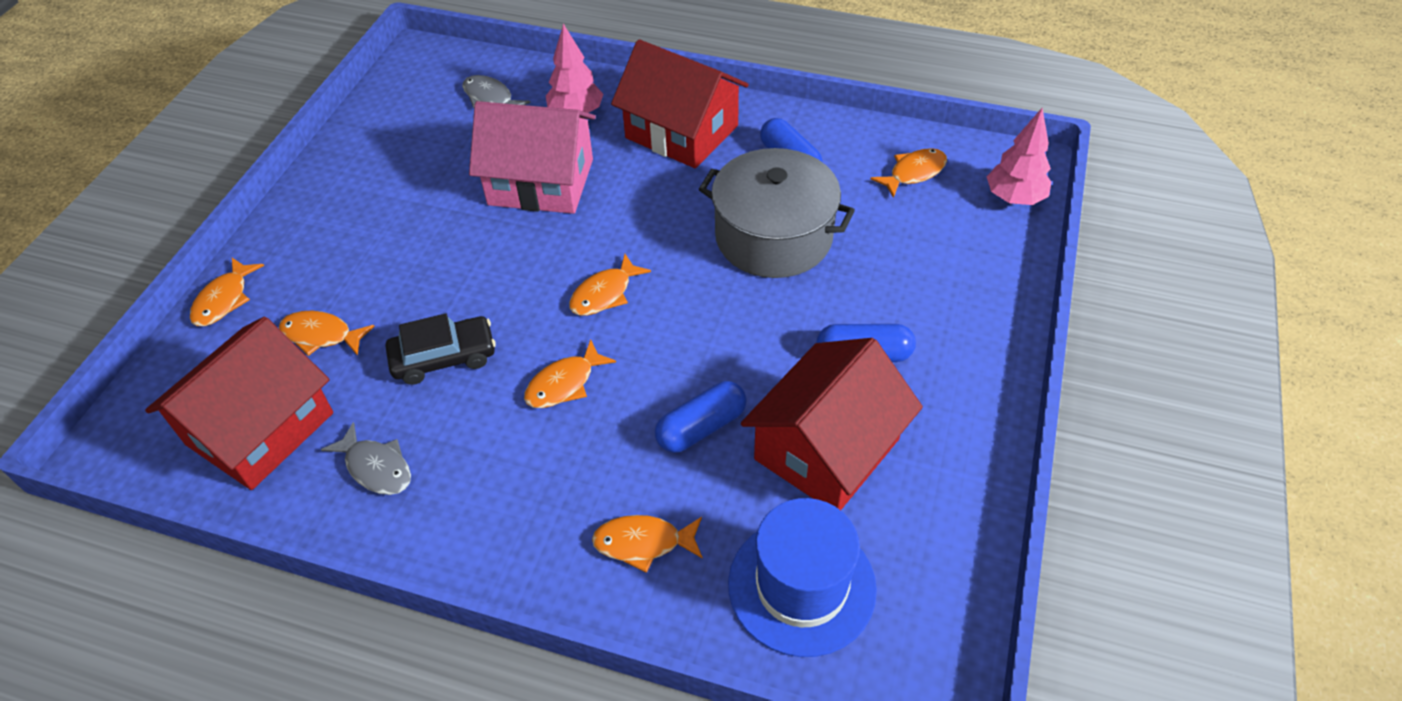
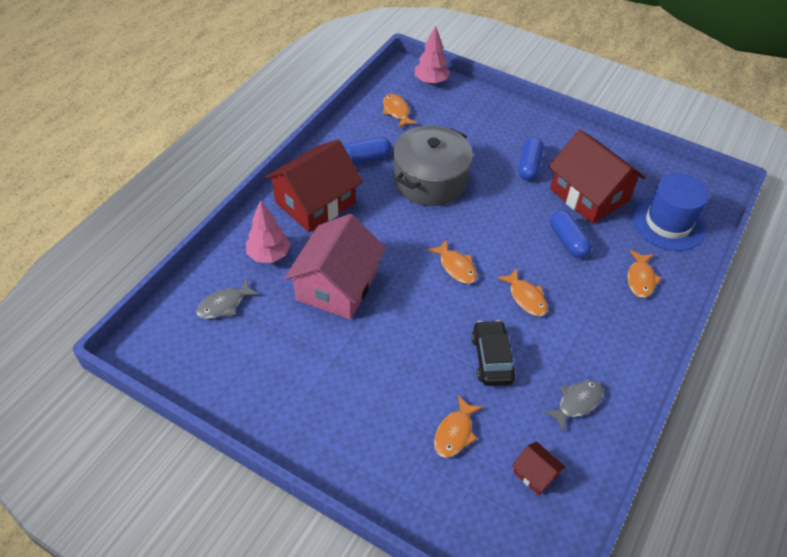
camera: 80 degrees left, 0 degrees up
(224, 300) = (400, 503): orange fish -> none
(260, 429) = (535, 474): red house -> red house, size x0.43

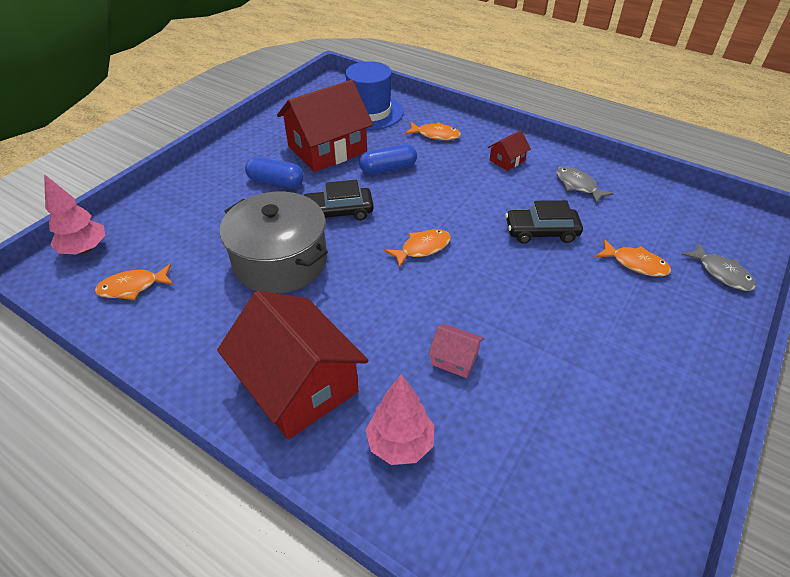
camera: 85 degrees left, 5 degrees down
(224, 305) = (500, 503): grey fish -> grey fish (721, 273)
(337, 285) = (454, 358): pink house -> pink house, size x0.43
(365, 158) = (220, 324): blue capsule -> none
(495, 209) = (338, 212): none -> black car
(526, 297) = (462, 202): orange fish -> none
(535, 474) = (658, 216): red house -> red house (507, 160)

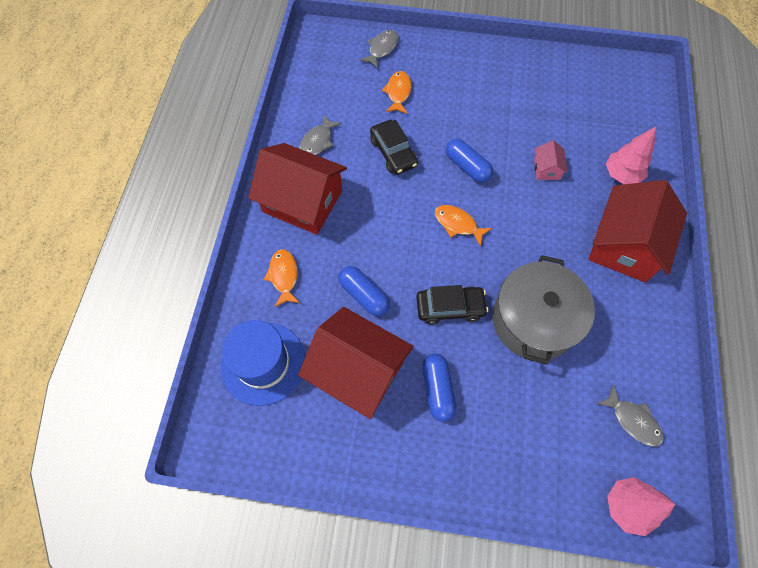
camera: 115 degrees left, 20 degrees up
(133, 287) = (633, 420): orange fish -> grey fish
(338, 212) = (450, 307): black car -> black car turned 60 degrees counterclockwise
(494, 283) = (467, 167): none -> blue capsule
(507, 160) = (302, 201): red house -> red house, size x2.32

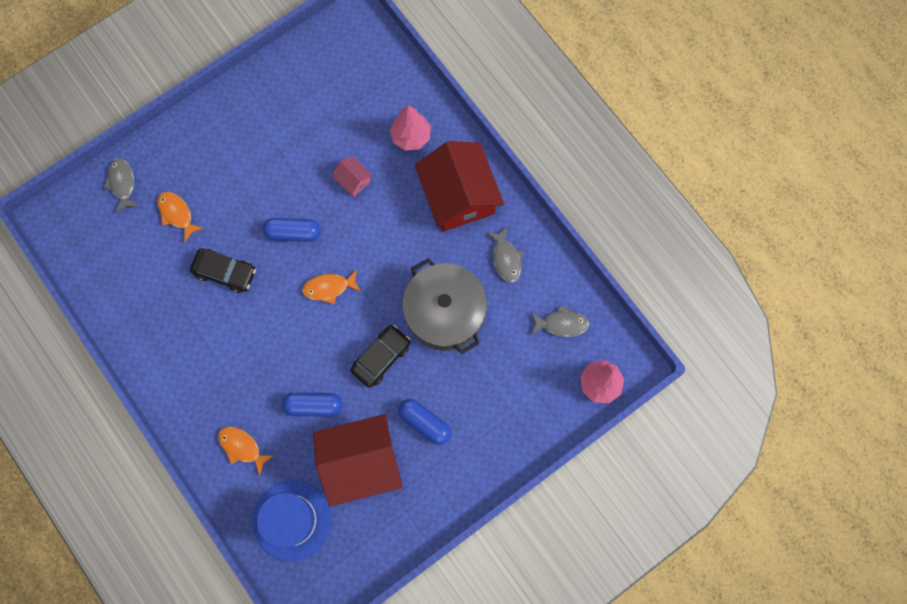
camera: 45 degrees left, 10 degrees up
(302, 201) = (195, 378): red house -> none
(317, 142) = (156, 317): grey fish -> grey fish (506, 258)

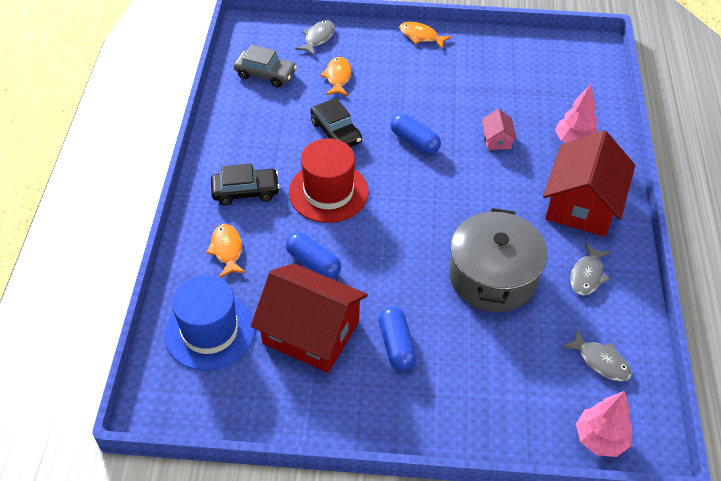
camera: 40 degrees right, 25 degrees down
(114, 258) = (265, 74): none -> grey car
(269, 334) = (328, 192): none -> red hat
(329, 288) = (408, 194): orange fish -> orange fish (421, 36)
(381, 357) = (404, 270): black car -> black car (245, 191)

